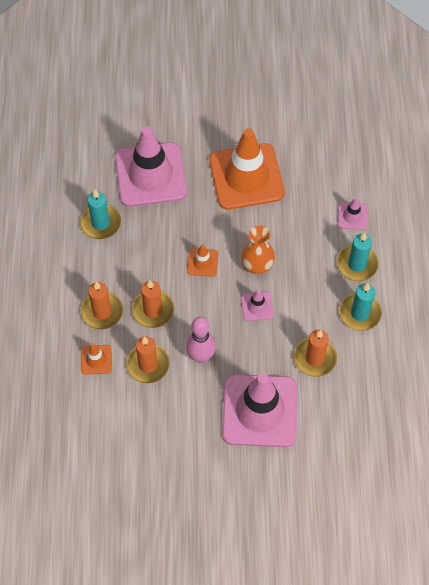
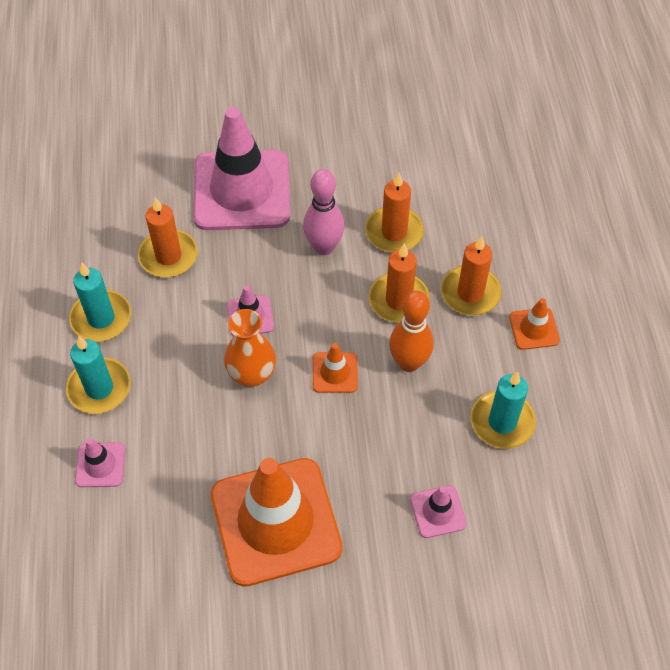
camera: 175 degrees right, 5 degrees down
(96, 359) = (464, 233): orange traffic cone -> orange traffic cone (534, 329)
(150, 175) = (438, 511): pink traffic cone -> pink traffic cone, size x0.43
(153, 265) = (409, 363): none -> orange bowling pin

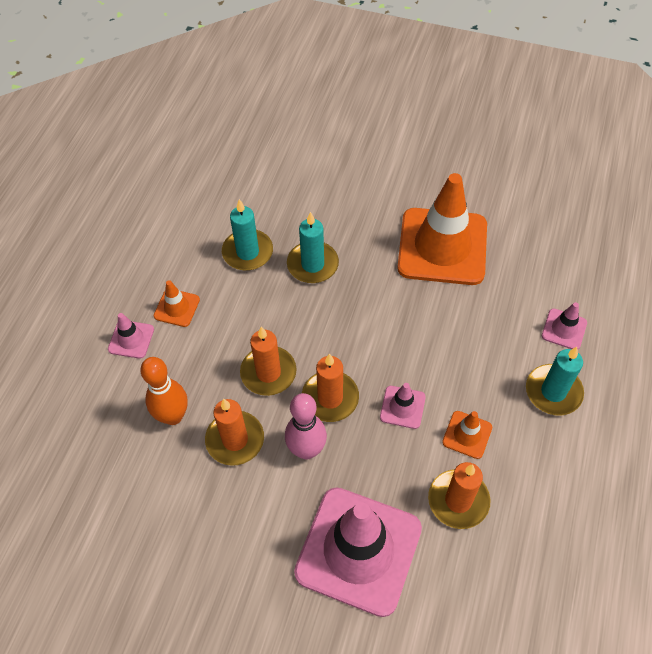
camera: 155 degrees left, 0 degrees up
(101, 318) = (539, 457): turquoise candle -> turquoise candle (312, 264)
(252, 374) = (420, 356): orange vase -> none
(335, 372) = (352, 332): orange traffic cone -> orange traffic cone (467, 435)
(409, 363) = (290, 318): orange bowling pin -> orange bowling pin (173, 416)
(438, 511) = (327, 214): pink traffic cone -> pink traffic cone (131, 339)
(470, 293) = (206, 356): orange candle -> orange candle (330, 398)

